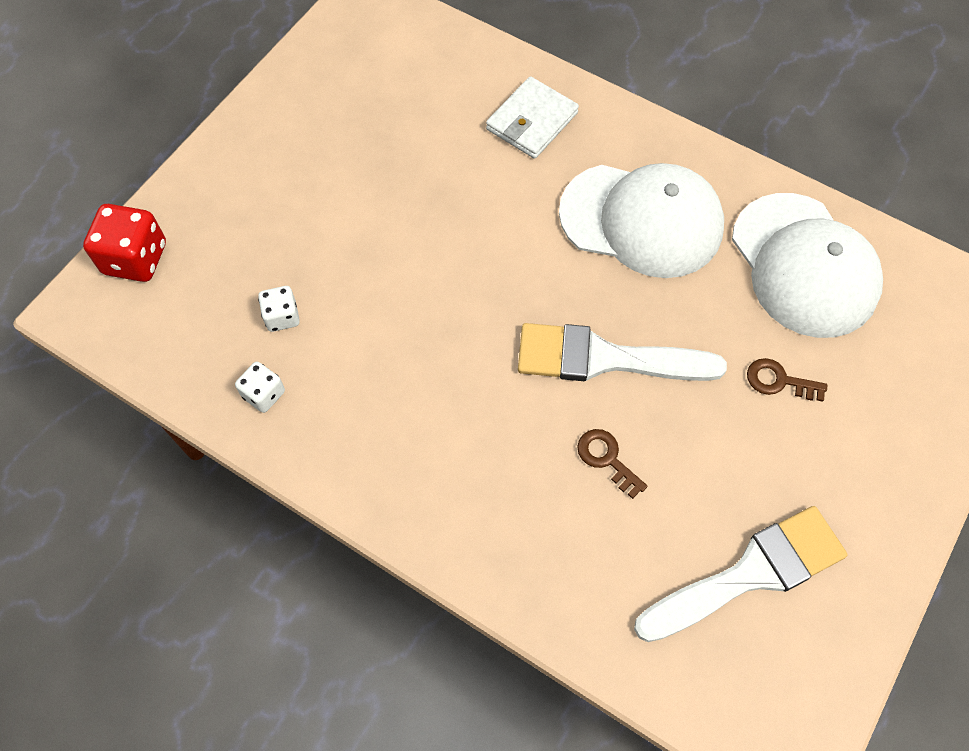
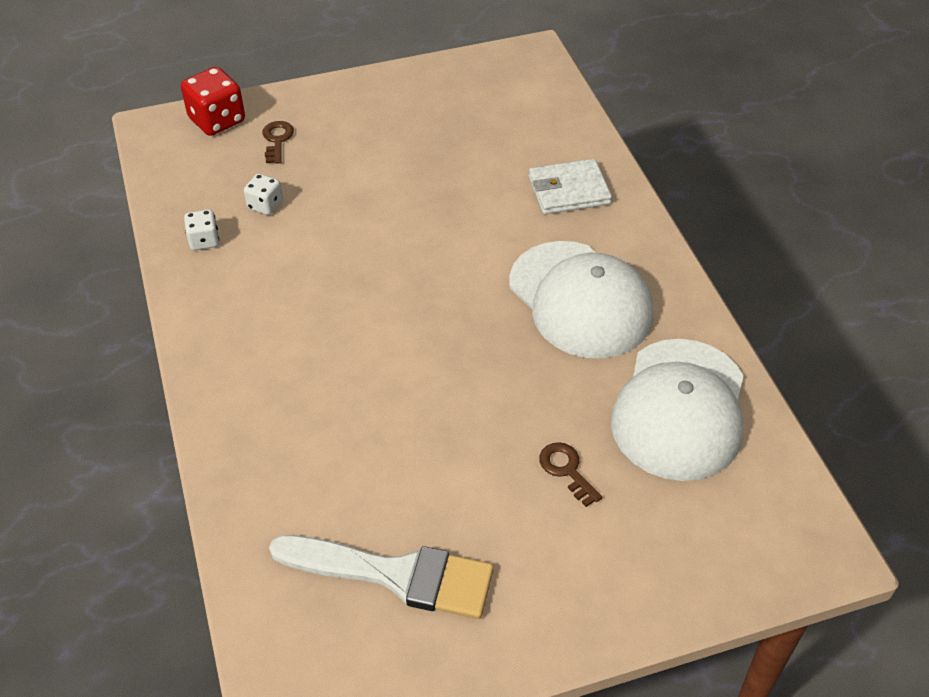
camera: 40 degrees right, 15 degrees down
(605, 358) = (449, 367): white brush -> none
(607, 459) = (378, 429): brown key -> brown key (277, 140)

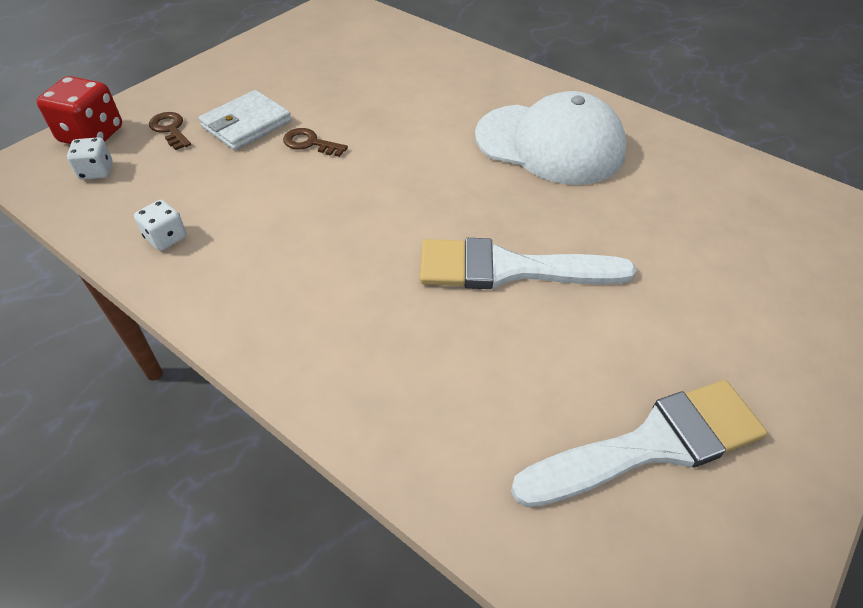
camera: 35 degrees left, 0 degrees up
(265, 205) = (205, 183): white dice -> white dice (96, 171)
(427, 394) = (509, 269): none -> white brush
(566, 470) = (681, 270): brown key -> brown key (310, 143)
(568, 191) = (460, 77): white wallet -> white wallet (246, 124)
(680, 409) = (702, 186): white cap -> none

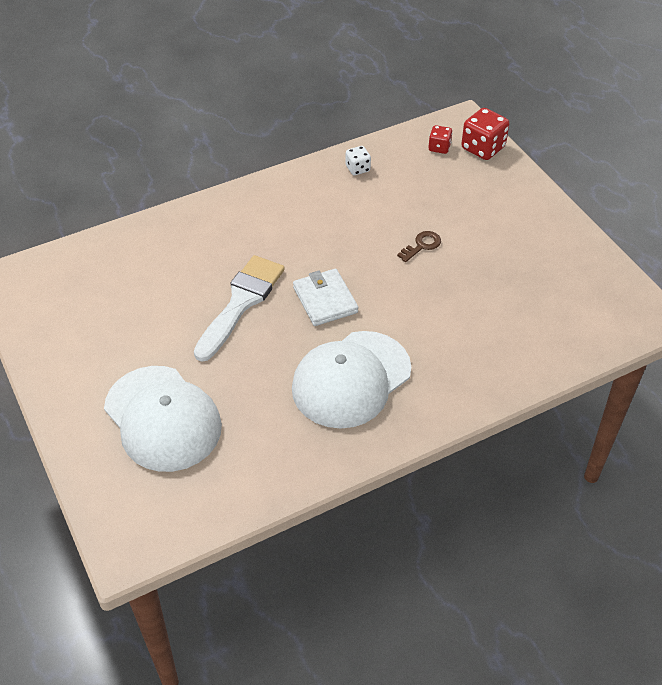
camera: 115 degrees right, 0 degrees up
(96, 171) = (439, 147): white dice -> red dice
(170, 129) = (473, 182): brown key -> none
(246, 124) = (462, 219): white wallet -> white wallet (325, 300)
(651, 444) = (96, 309): white brush -> none
(741, 271) = (162, 418): none -> white cap

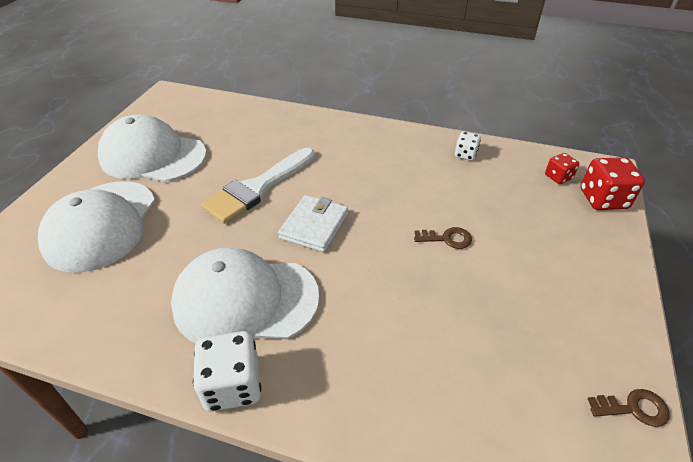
camera: 45 degrees right, 5 degrees down
(104, 340) = (153, 156): none -> white cap
(241, 303) = (257, 188): white brush -> white brush turned 150 degrees clockwise
(413, 425) = (233, 385): none -> white dice
(611, 274) = (633, 408): none -> brown key

